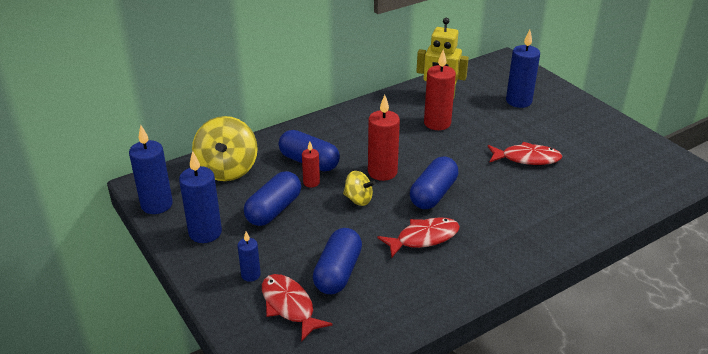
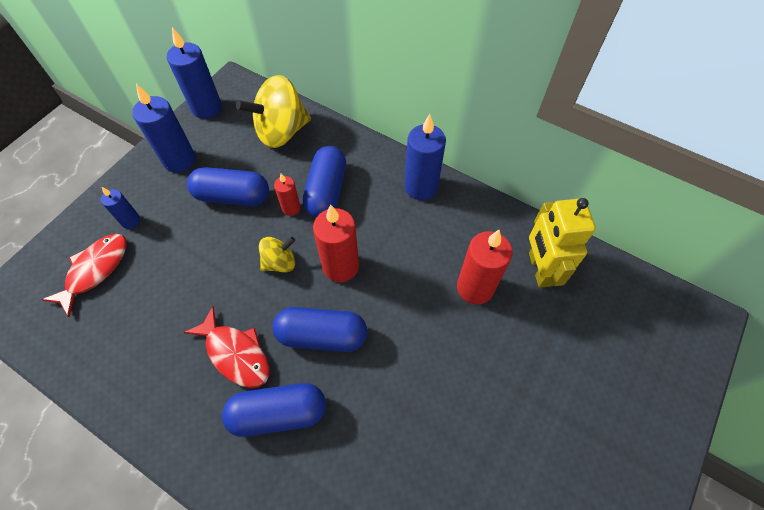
camera: 65 degrees right, 25 degrees up
(338, 272) = (153, 291): blue capsule -> blue capsule (278, 413)
(358, 199) = (280, 262): yellow spinning top -> yellow spinning top turned 120 degrees counterclockwise
(518, 101) = (597, 374): blue candle -> blue candle (421, 187)
(527, 158) = (455, 427): red fish -> none

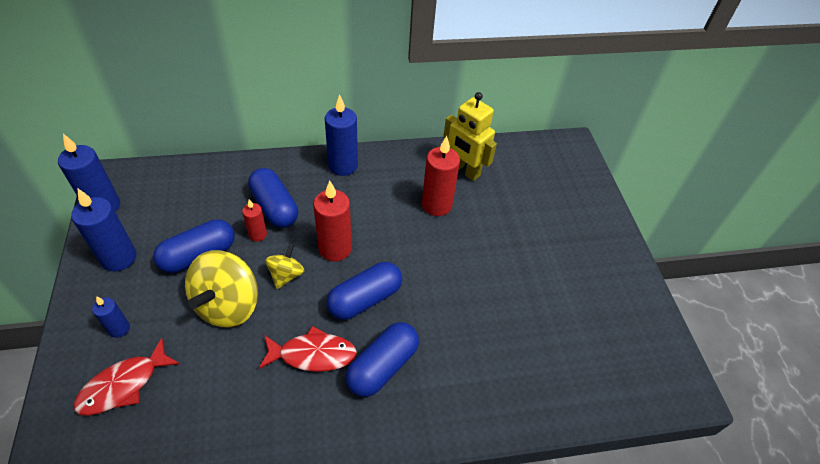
camera: 45 degrees left, 10 degrees down
(95, 270) = (124, 385): red fish -> red fish turned 120 degrees counterclockwise
(281, 132) = (194, 187): yellow spinning top -> yellow spinning top (228, 305)

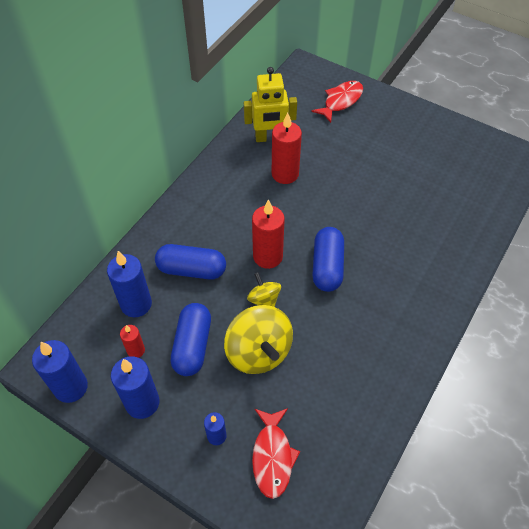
camera: 45 degrees left, 5 degrees up
(258, 234) = (208, 296): red candle -> red candle (136, 350)
(313, 354) = (346, 324): red fish -> red fish (341, 101)
(343, 166) = (192, 202): blue candle -> blue candle (136, 304)
(382, 366) = (388, 290): blue capsule -> none

